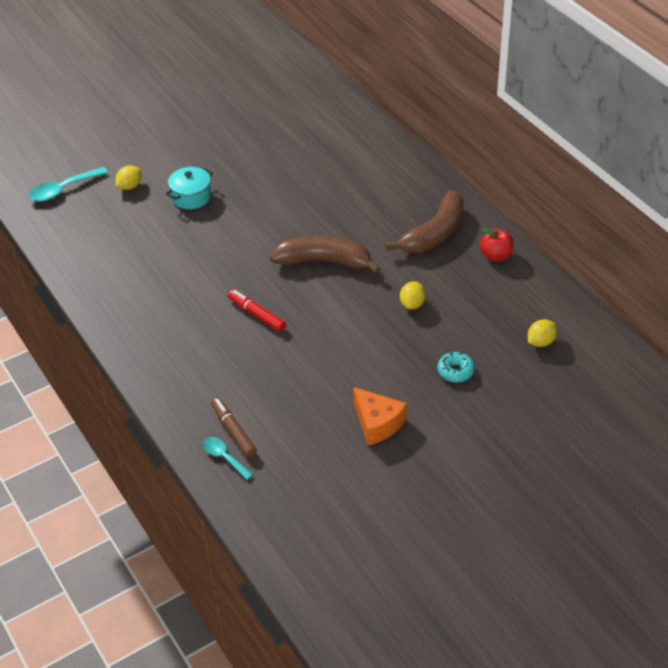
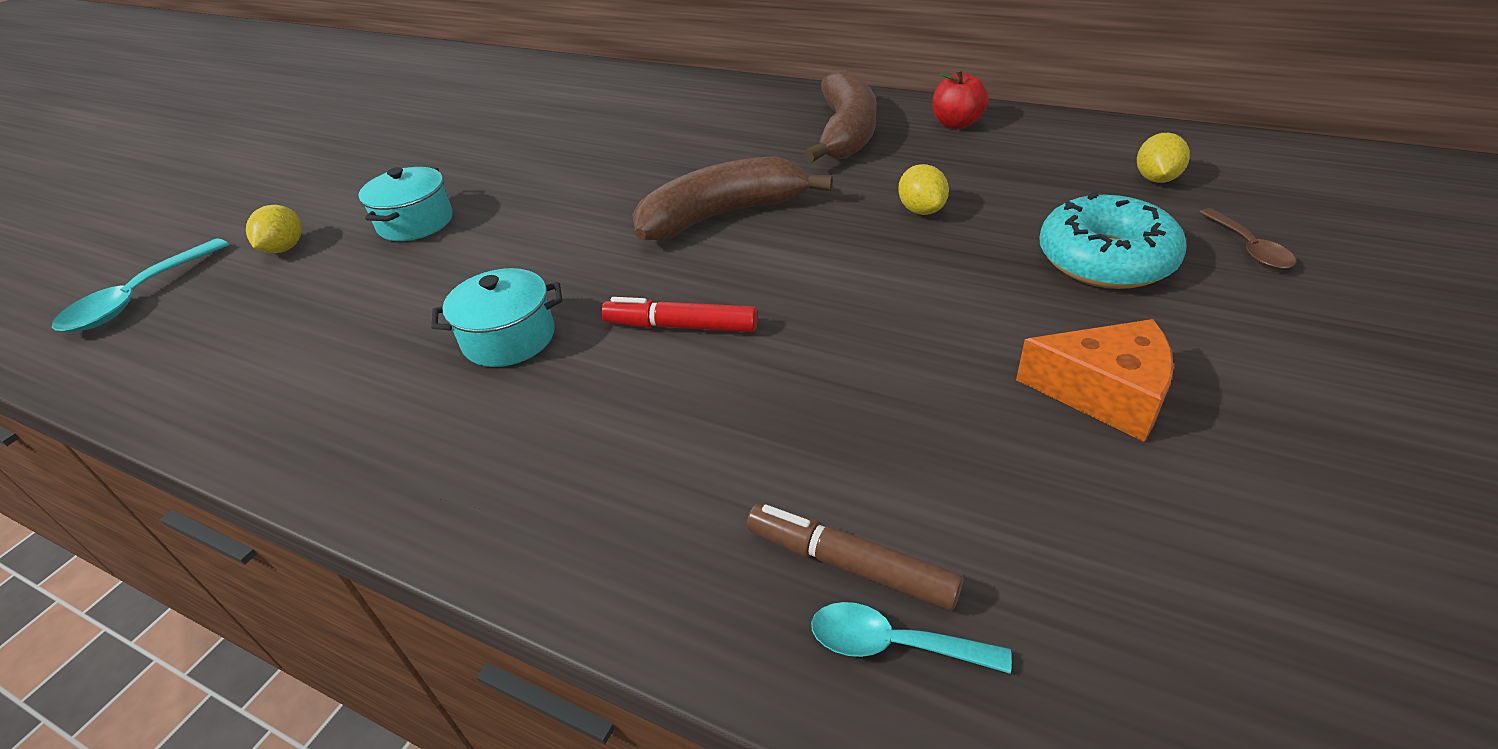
camera: 30 degrees left, 5 degrees down
(190, 287) = (509, 338): none -> turquoise pot
(455, 371) = (1105, 260): turquoise donut -> turquoise donut, size x1.83
(522, 397) = (1248, 248): none -> brown spoon

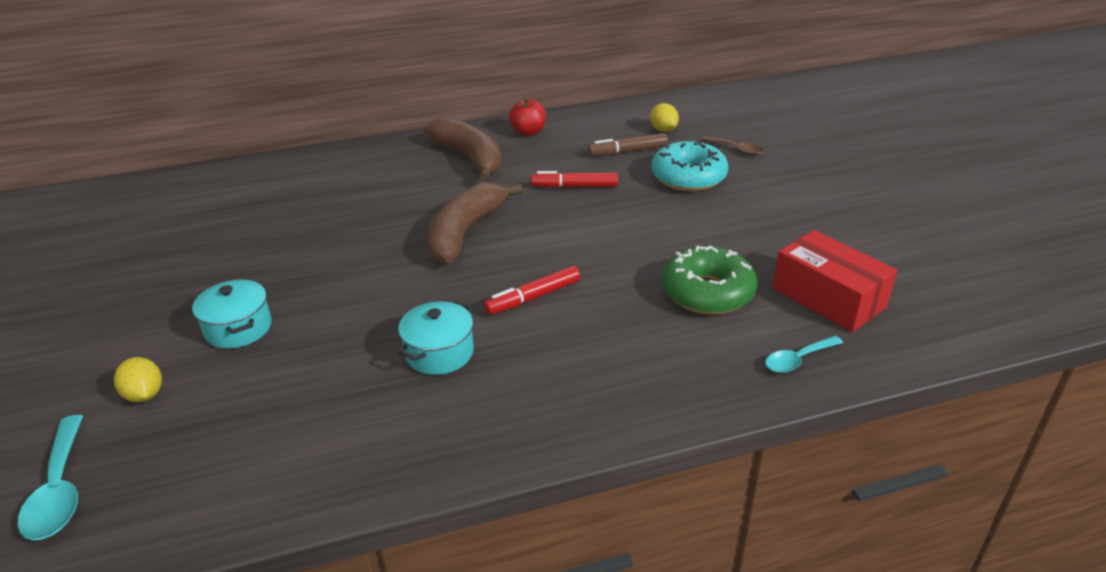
camera: 45 degrees left, 5 degrees down
(850, 564) = (749, 345): brown marker -> brown marker (628, 151)
(901, 443) = (707, 292): none -> green donut
(921, 210) = (574, 186): yellow lemon -> red marker
(1097, 573) = (828, 297): none -> red box
(1104, 393) = (755, 233): orange cheese -> none

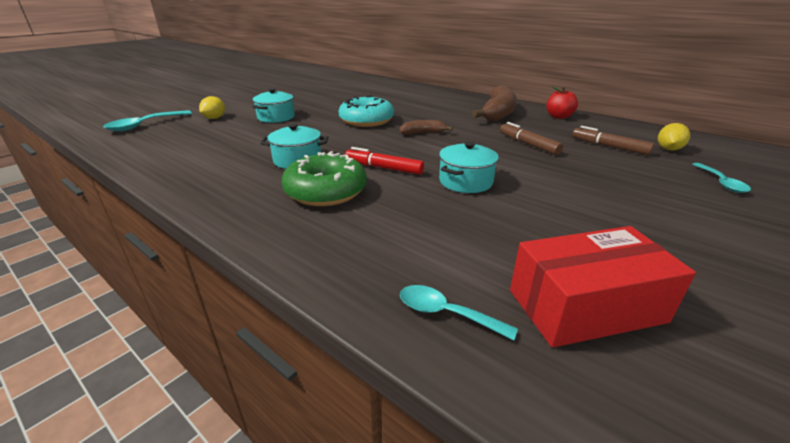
camera: 55 degrees right, 5 degrees down
(465, 232) = (422, 133): brown banana -> brown banana, size x0.50
(574, 186) = (528, 144): red marker -> brown marker
(617, 262) = (465, 182): none -> turquoise pot
(688, 177) = (629, 175): turquoise donut -> turquoise donut (366, 121)
(707, 292) = (483, 229): green donut -> green donut (326, 191)
(736, 149) = (721, 183): brown spoon -> turquoise spoon
(828, 297) = (586, 306): red box -> red box turned 60 degrees clockwise

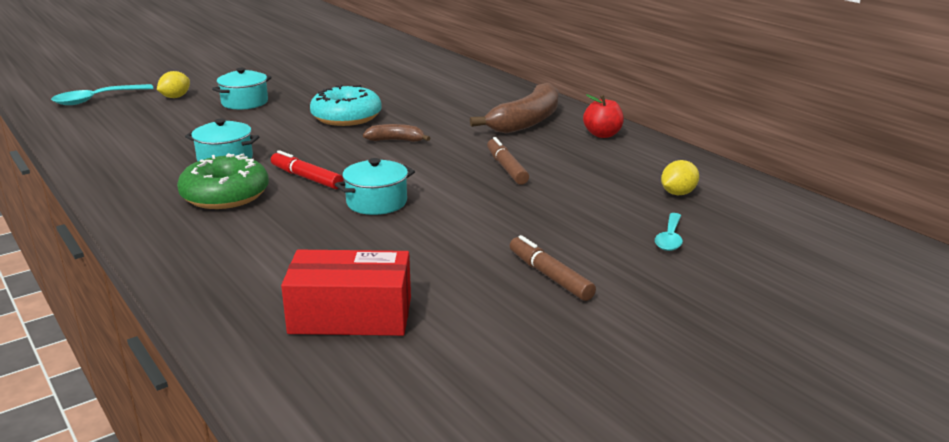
camera: 15 degrees right, 5 degrees down
(446, 313) = (232, 302): turquoise spoon -> none
(609, 146) = (605, 182): brown marker -> brown marker (550, 276)

